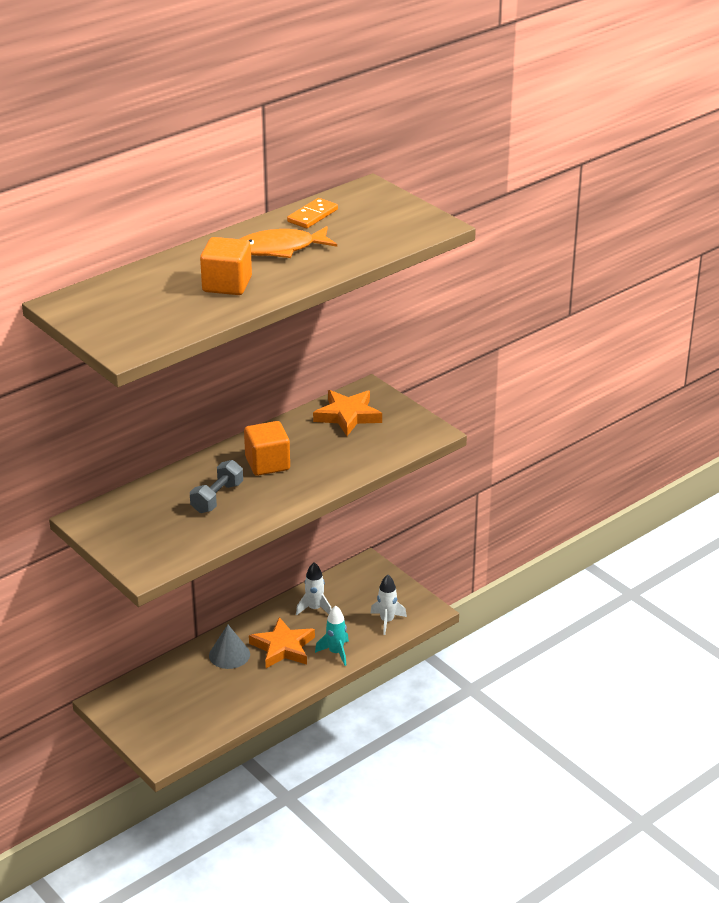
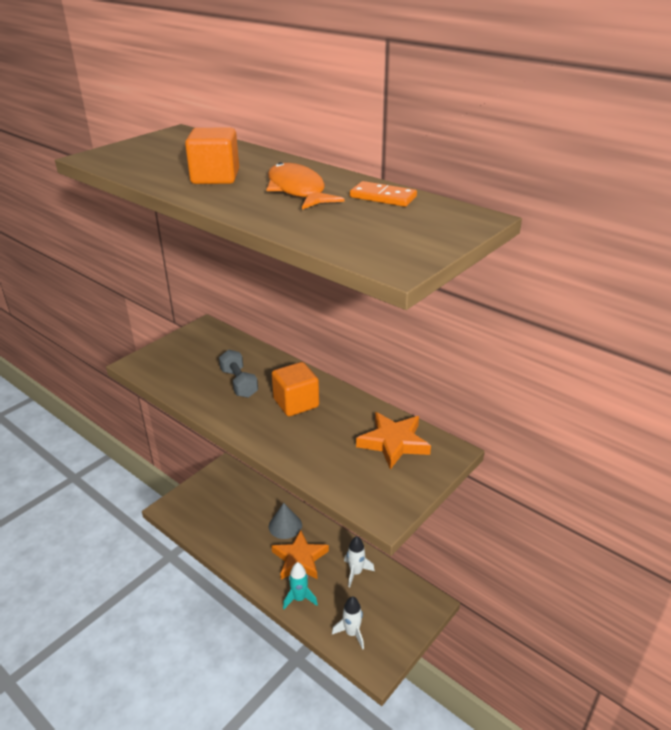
camera: 80 degrees right, 0 degrees up
(217, 497) = (239, 383): grey dumbbell -> grey dumbbell turned 45 degrees clockwise

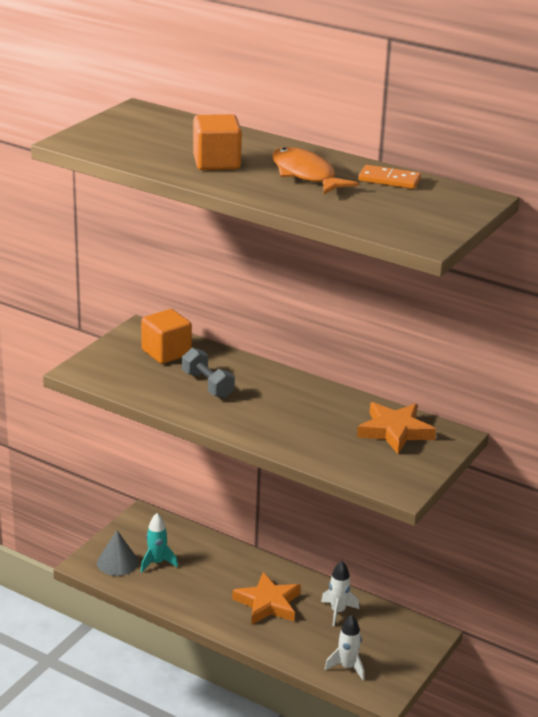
camera: 10 degrees left, 5 degrees down
(285, 525) = (240, 572): grey cone -> grey cone (117, 562)
(296, 403) = (279, 401): orange cube -> orange cube (166, 352)
(299, 598) = (278, 641): turquoise rocket -> turquoise rocket (157, 563)

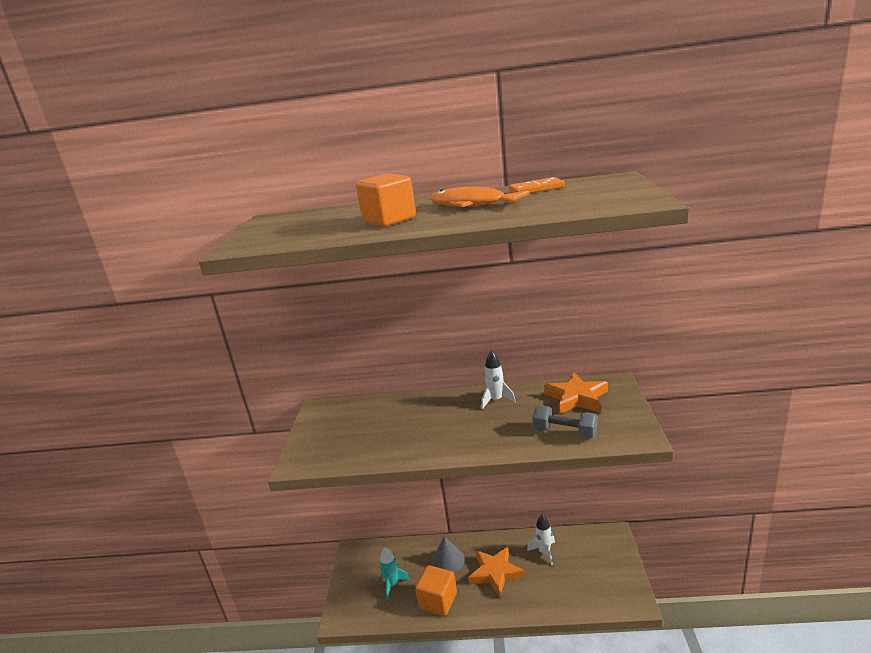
camera: 25 degrees left, 5 degrees down
(117, 562) = (363, 601): grey cone -> grey cone (448, 560)
(166, 352) = (355, 417): orange cube -> orange cube (438, 601)
(207, 385) = (411, 426): grey dumbbell -> grey dumbbell (565, 432)
(347, 667) = (592, 593): white rocket -> white rocket (496, 400)

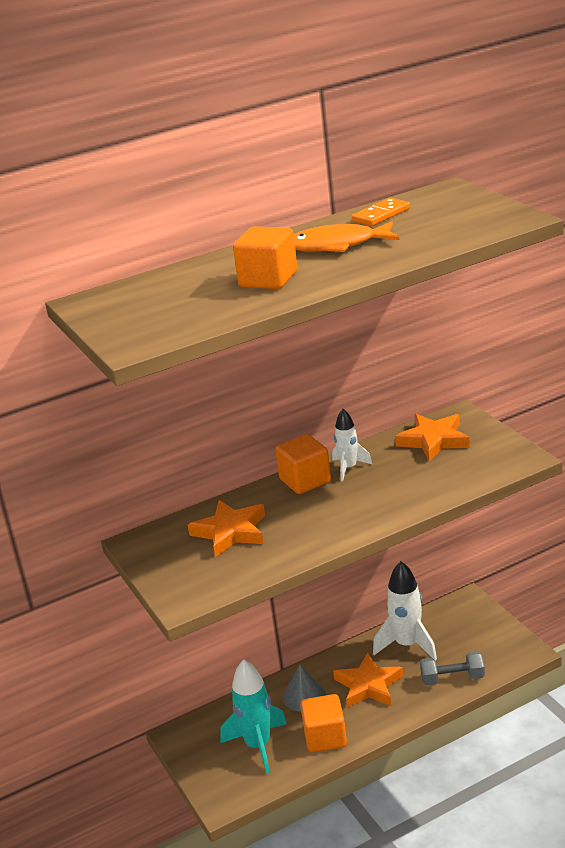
camera: 30 degrees left, 5 degrees up
(376, 422) = (230, 532): none -> orange star
(392, 584) = (258, 745): turquoise rocket -> turquoise rocket, size x1.68
(458, 400) = (305, 480): none -> orange cube
(544, 552) = (407, 645): white rocket -> white rocket, size x1.68
(565, 432) = (451, 476): grey dumbbell -> grey dumbbell (452, 678)

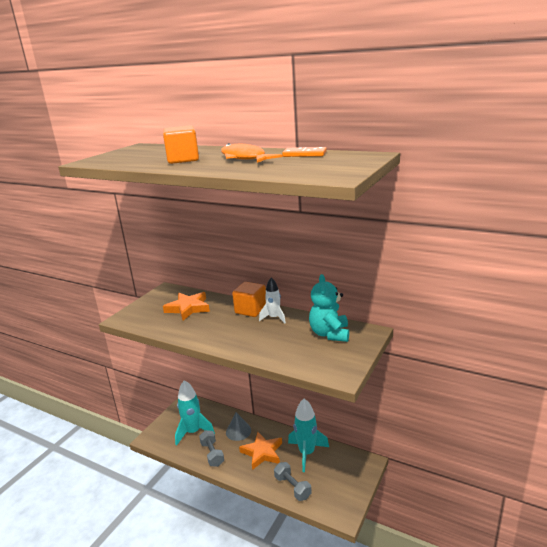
camera: 55 degrees right, 5 degrees down
(325, 737) = (212, 454): orange cube -> grey dumbbell
(407, 645) = (307, 453): white rocket -> turquoise rocket
(433, 440) = (329, 334): orange star -> turquoise teddy bear

